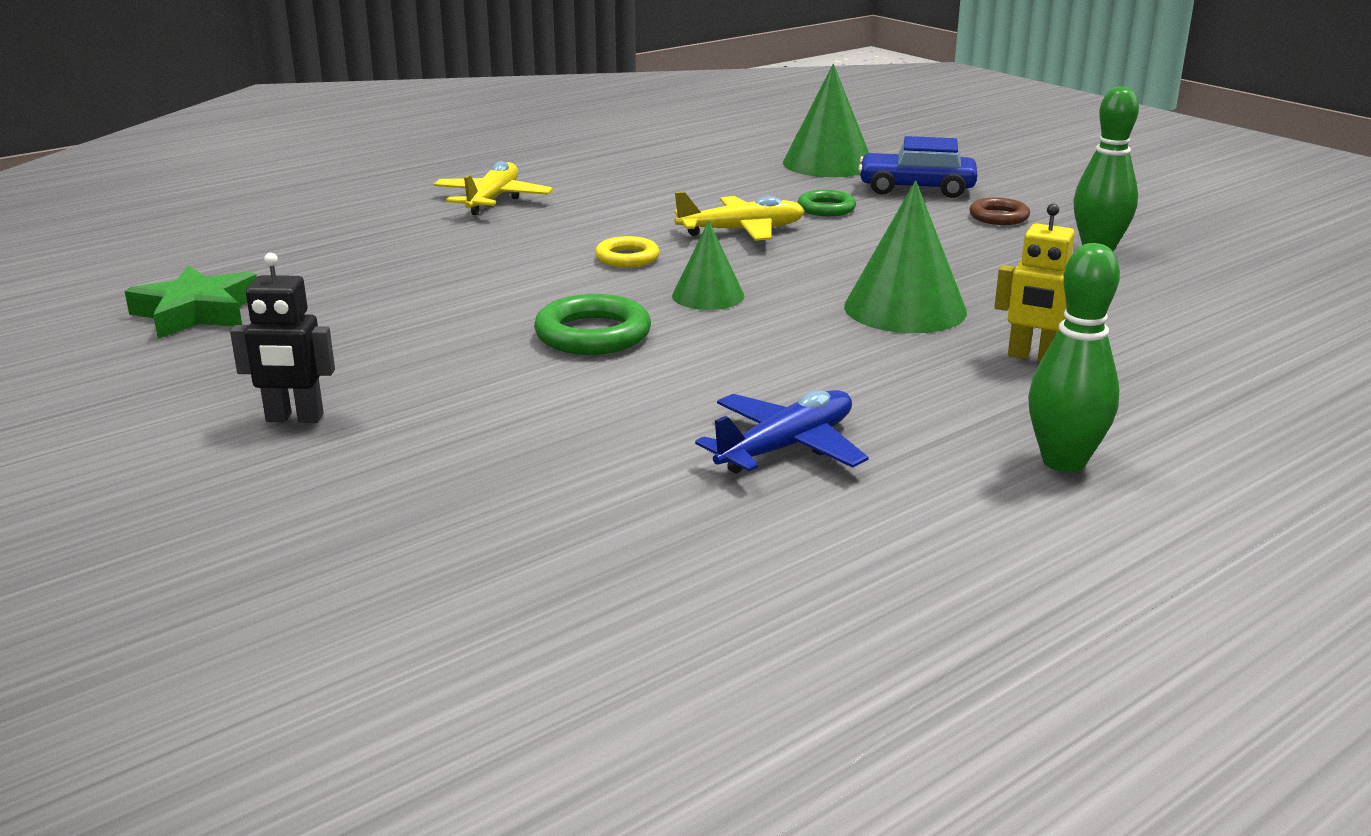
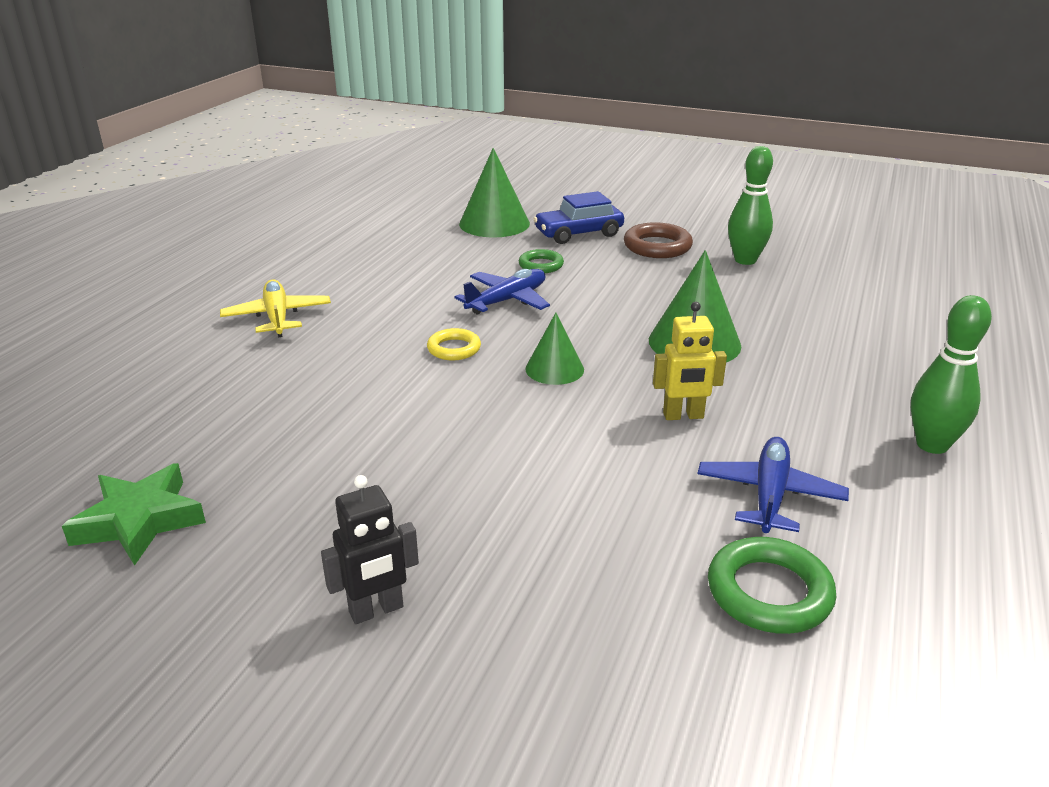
camera: 30 degrees left, 5 degrees up
(593, 334) = (516, 433): green ring -> green ring (769, 592)
(742, 231) = (507, 300): yellow plane -> blue plane
(999, 217) = (657, 246): brown ring -> brown ring, size x1.58
(1033, 357) = (814, 361): yellow robot -> yellow robot (683, 416)

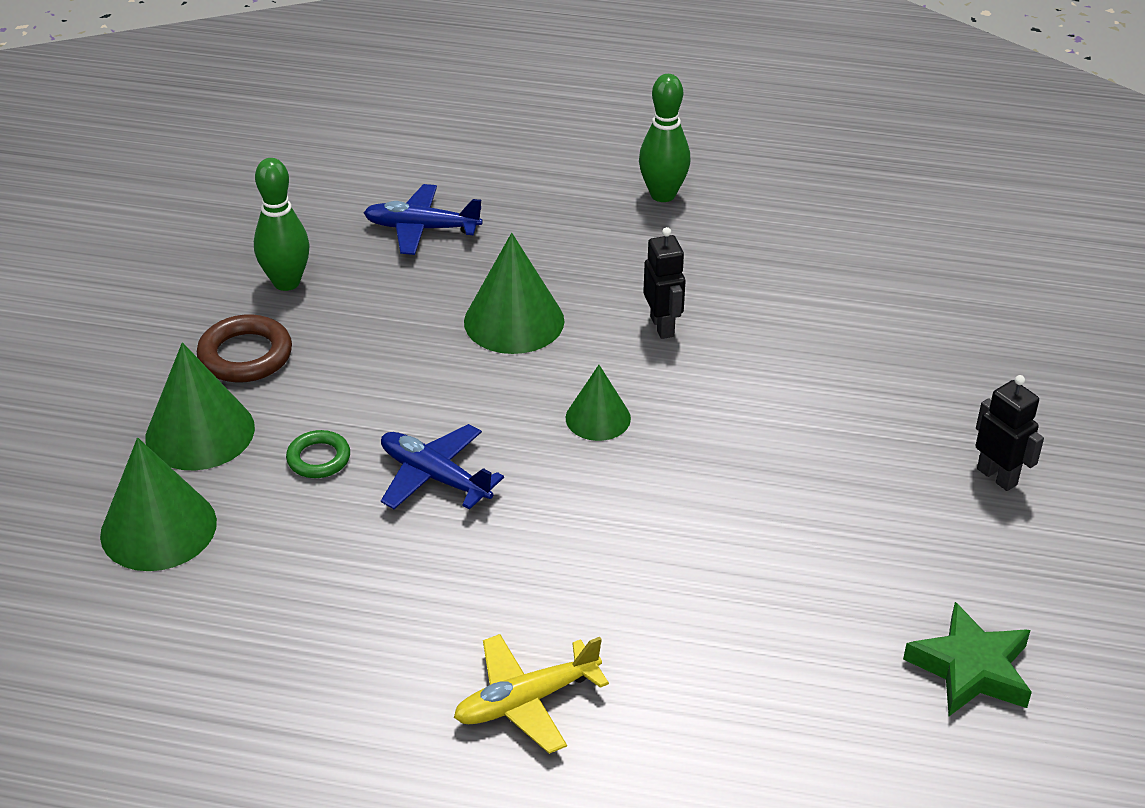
camera: 100 degrees left, 10 degrees up
(454, 349) = (572, 504): yellow ring -> none
(578, 233) = (200, 432): blue car -> green cone
(683, 416) = (662, 326): yellow robot -> black robot
(769, 495) = (766, 280): blue plane -> blue plane (421, 228)
(769, 592) = (881, 284): green ring -> none

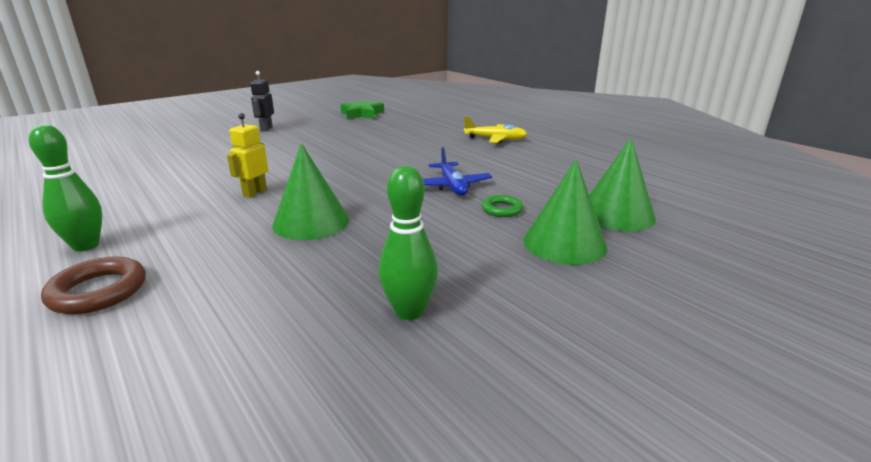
camera: 140 degrees left, 15 degrees down
(245, 355) = (496, 272): brown ring -> brown ring (98, 291)
(421, 228) = (249, 303): blue plane -> none
(598, 418) = (351, 178): green cone -> none
(662, 326) = (255, 192): black robot -> yellow robot

